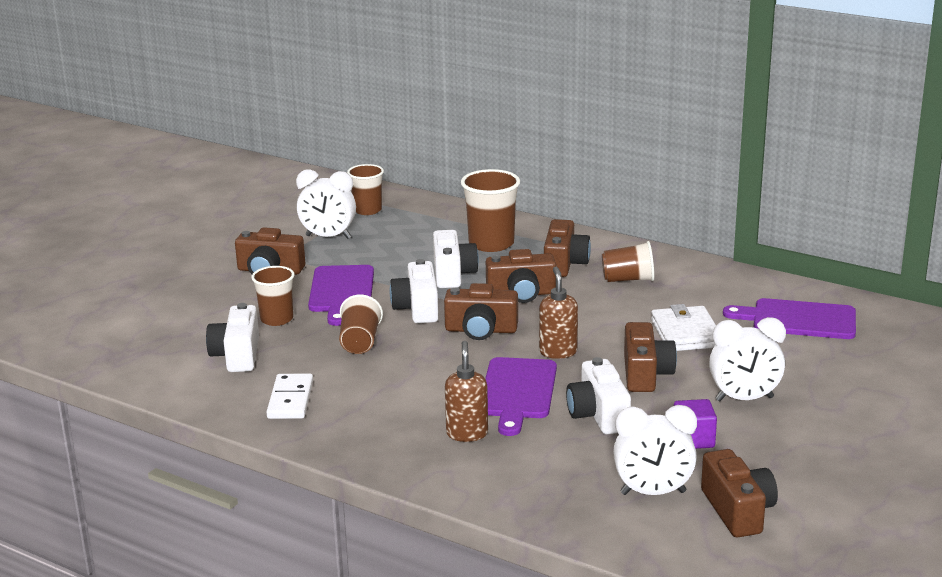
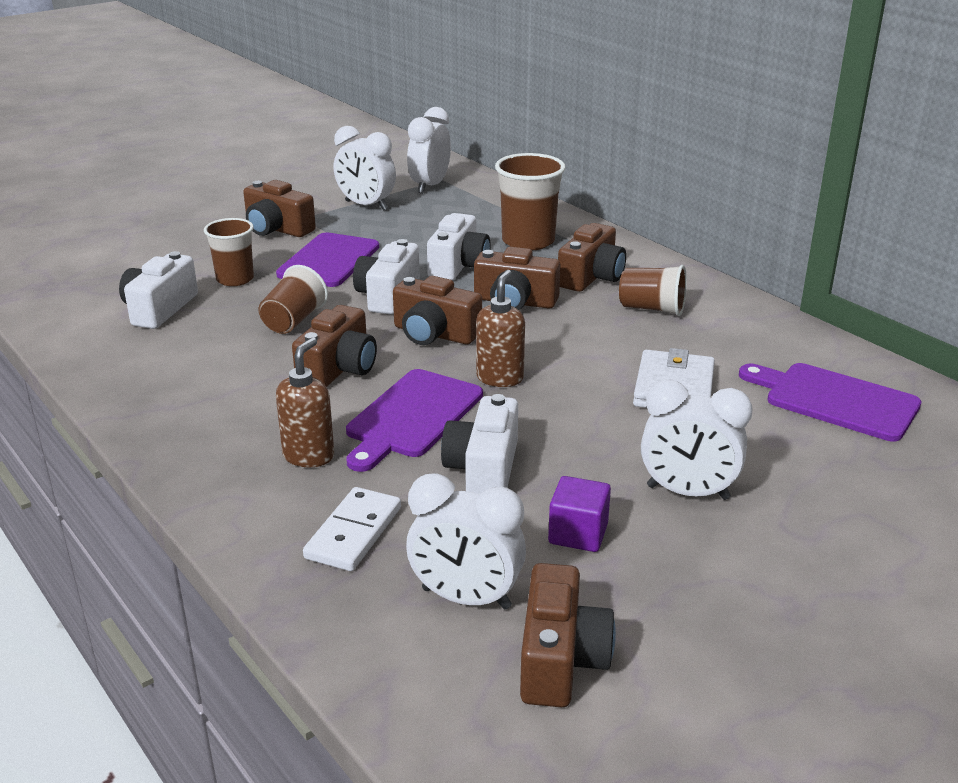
camera: 20 degrees right, 5 degrees up
(290, 400) = (162, 370): white domino -> white domino (354, 533)
(367, 210) = (430, 186): brown cup -> white clock
(645, 374) = (583, 429): brown camera -> brown camera (339, 369)

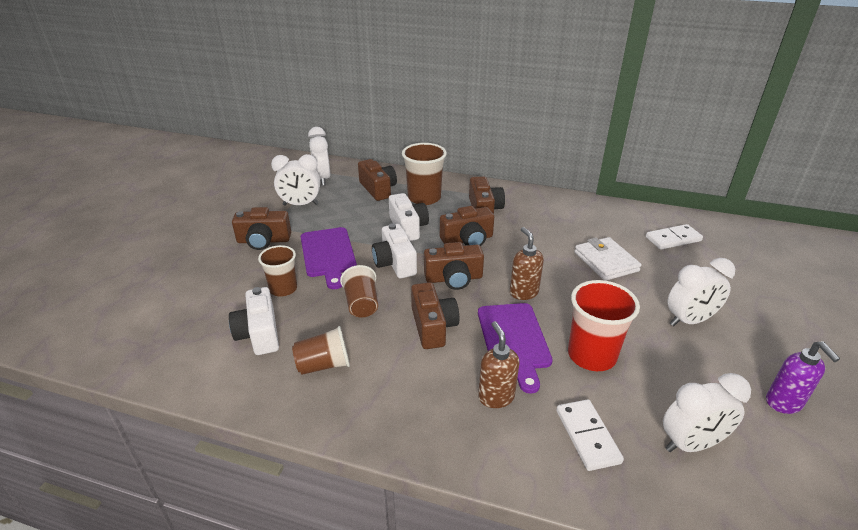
camera: 35 degrees left, 5 degrees up
(483, 469) = (591, 355): white camera -> red cup
(560, 659) = (773, 453): brown camera -> brown camera (378, 189)
(578, 534) = (681, 371): purple cube -> none
(652, 308) = (536, 218): brown cup -> brown cup (324, 365)
(672, 627) = (784, 403): none -> purple soap dispenser
(835, 400) = (673, 239): purple cutting board -> white domino

